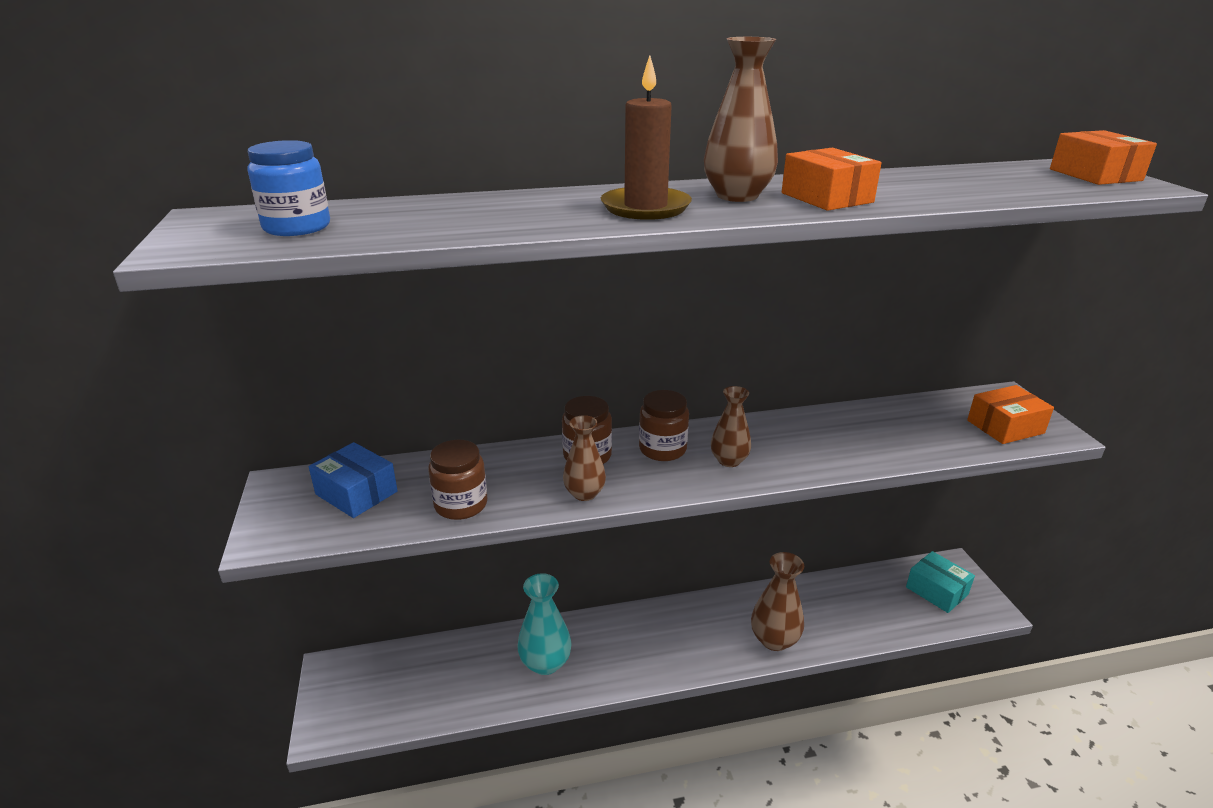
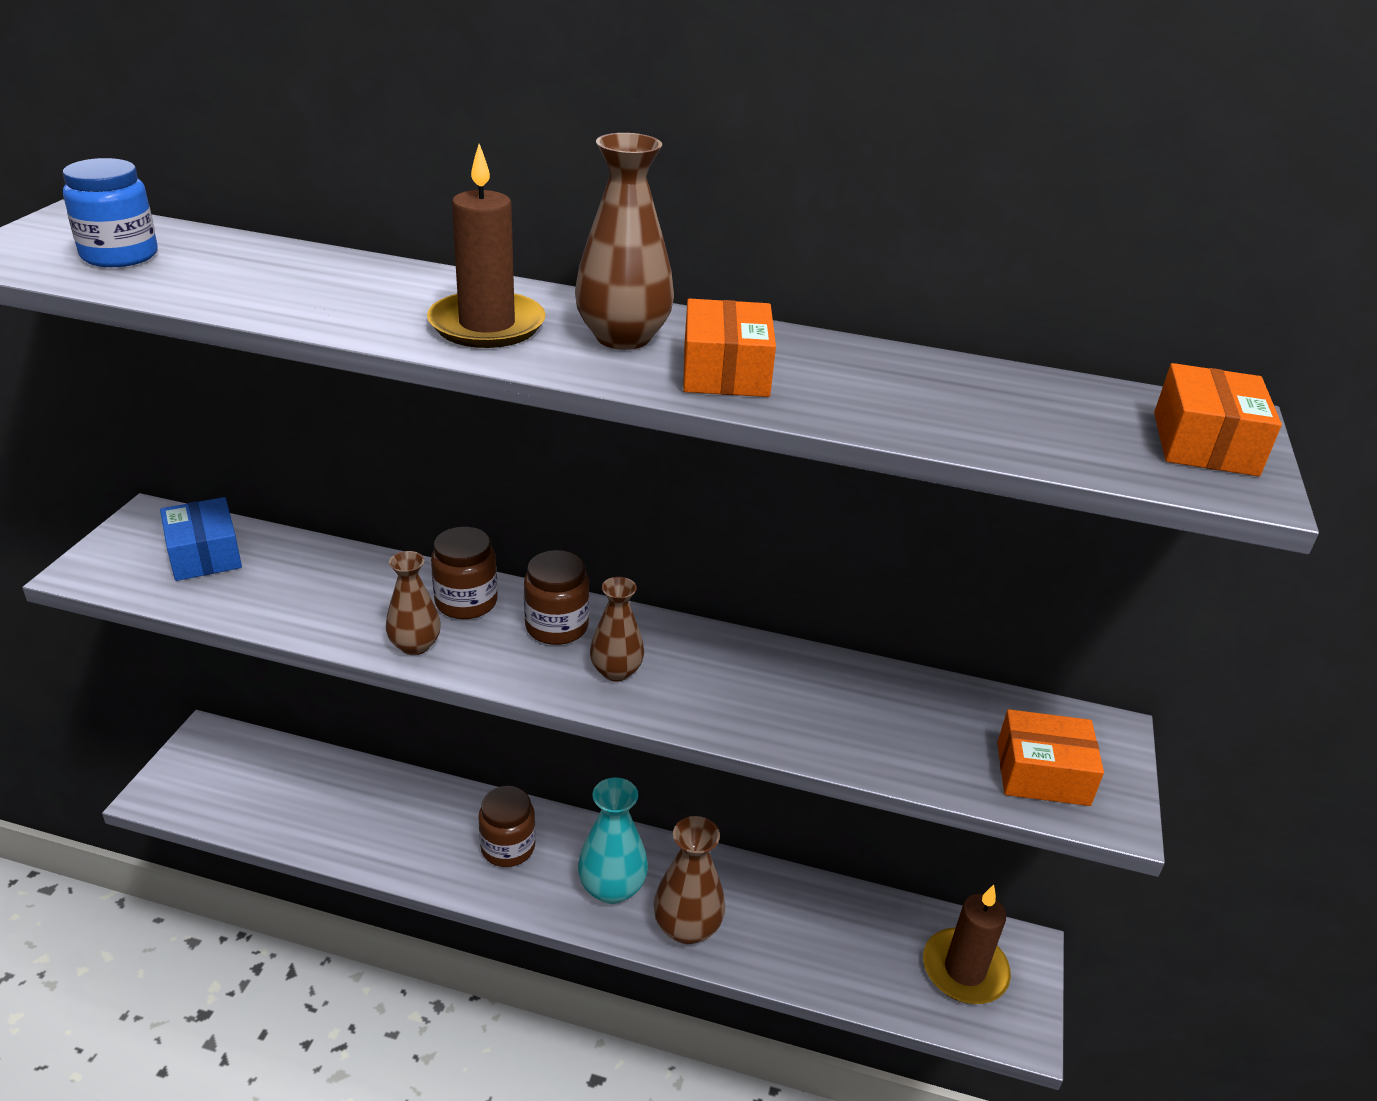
camera: 25 degrees right, 5 degrees up
(461, 505) = (283, 607): brown jar -> brown jar (508, 847)
(545, 663) = (410, 829): turquoise vase -> turquoise vase (612, 887)
(936, 591) = (964, 970): turquoise box -> brown candle

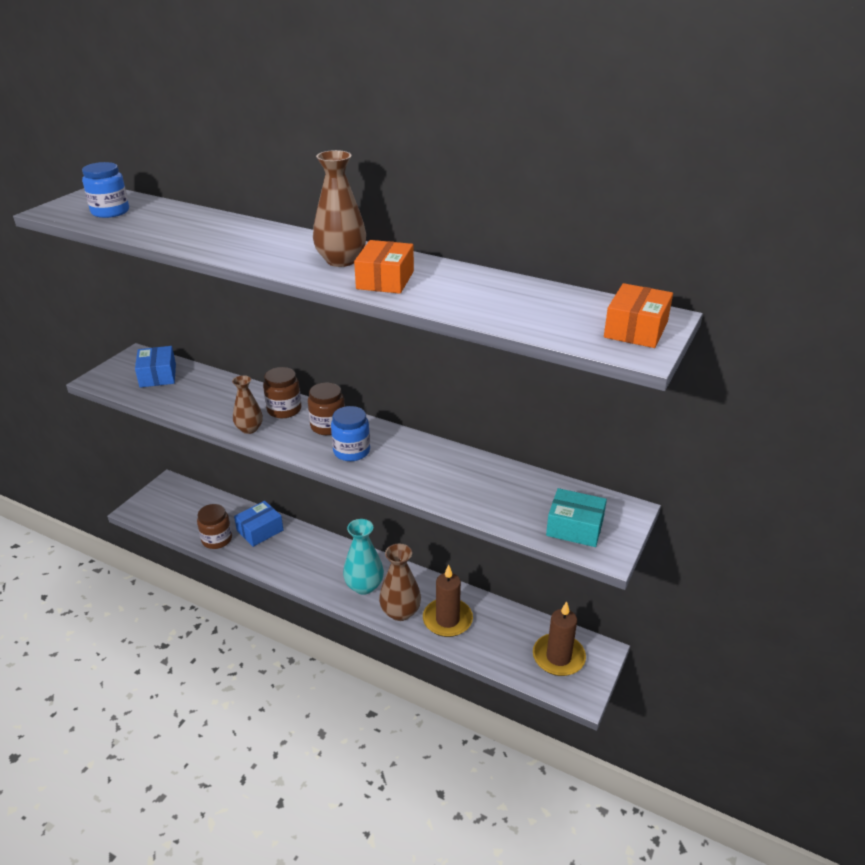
camera: 15 degrees right, 0 degrees up
(400, 807) = (260, 530): none -> blue box
(487, 325) = (273, 252): brown candle -> brown candle (447, 620)
(508, 847) = (312, 558): brown jar -> brown jar (217, 539)
(616, 671) = (351, 451): brown vase -> blue jar
(1042, 773) = (575, 527): orange box -> turquoise box

